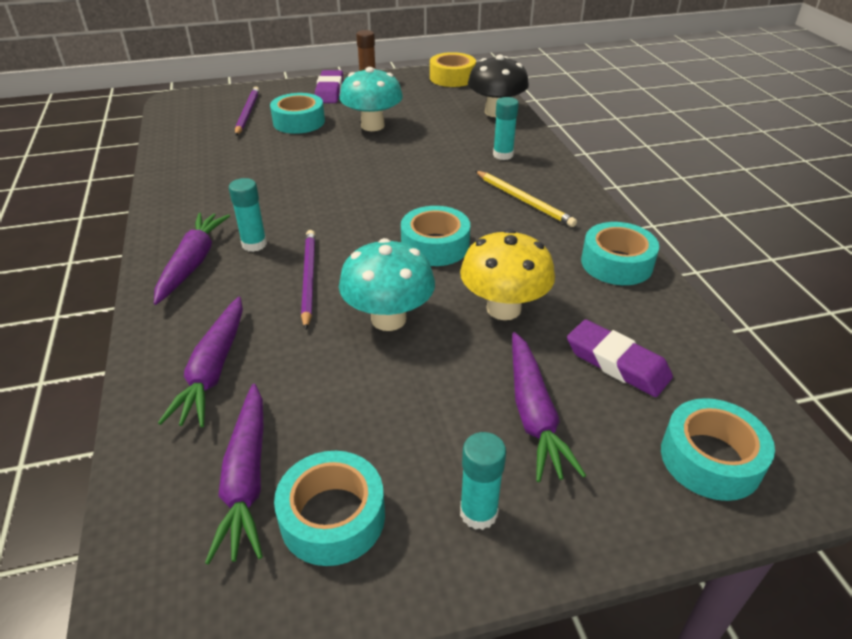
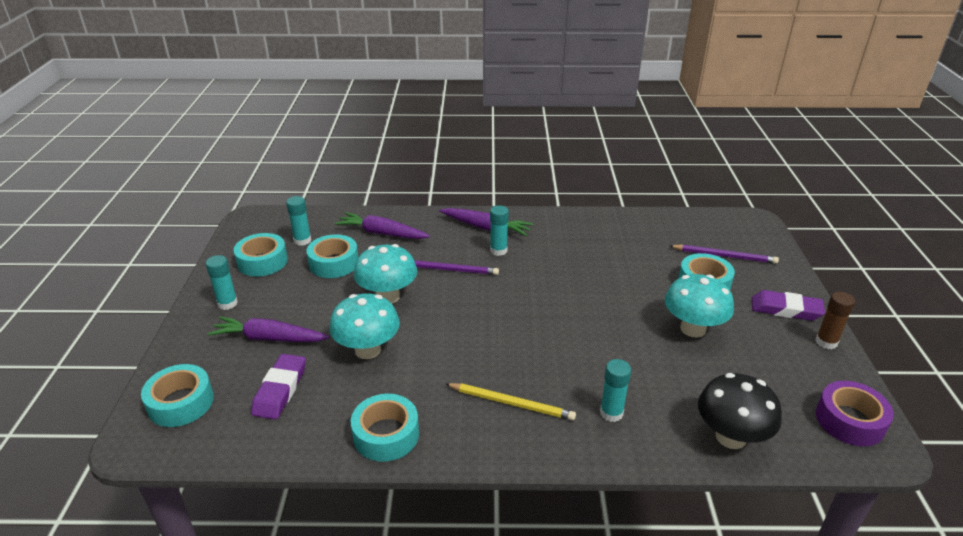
camera: 105 degrees right, 5 degrees down
(246, 479) = (302, 240): purple carrot -> turquoise glue stick
(435, 245) = (461, 332): turquoise tape -> turquoise tape (334, 263)
(452, 78) = (849, 421): yellow tape -> purple tape
(503, 308) = (367, 350): yellow mushroom -> turquoise mushroom
(524, 200) = (511, 403): yellow pencil -> yellow pencil turned 135 degrees counterclockwise
(617, 363) = (280, 390): purple eraser -> purple eraser turned 45 degrees counterclockwise

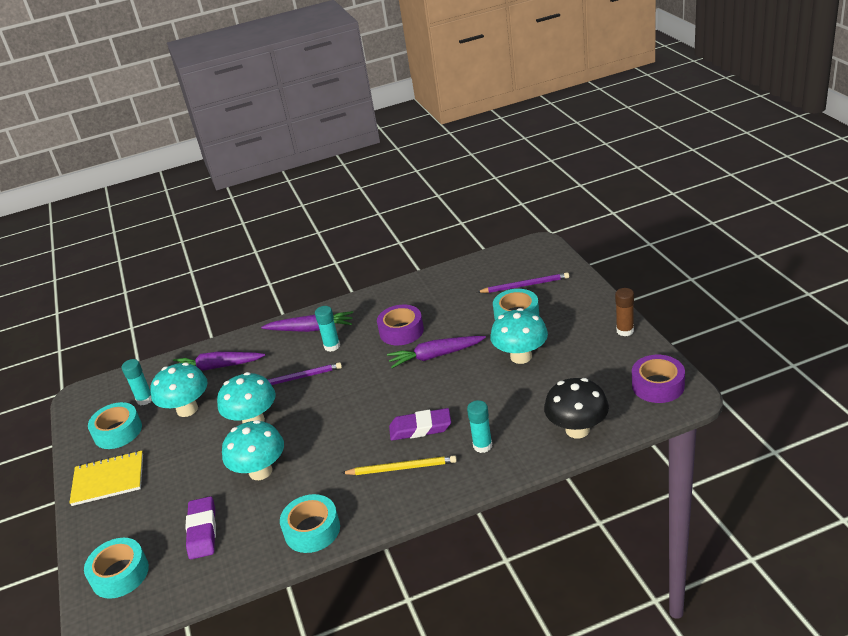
camera: 15 degrees left, 0 degrees up
(227, 303) = (108, 480): turquoise glue stick -> yellow notebook
(269, 338) = (167, 494): purple carrot -> purple carrot (435, 356)
(334, 263) = (187, 409): turquoise tape -> turquoise mushroom
(574, 259) = (401, 331): none -> purple tape
(785, 309) = (587, 315): purple eraser -> purple eraser (420, 428)

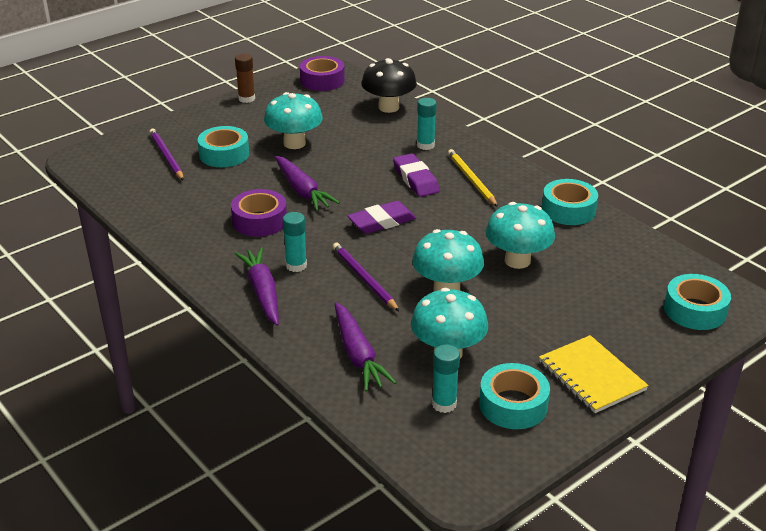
camera: 115 degrees left, 0 degrees up
(202, 531) = (611, 274): purple eraser -> purple eraser (382, 222)

